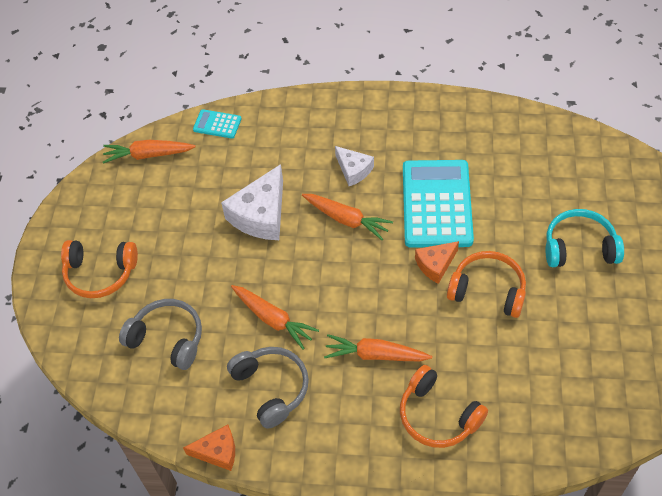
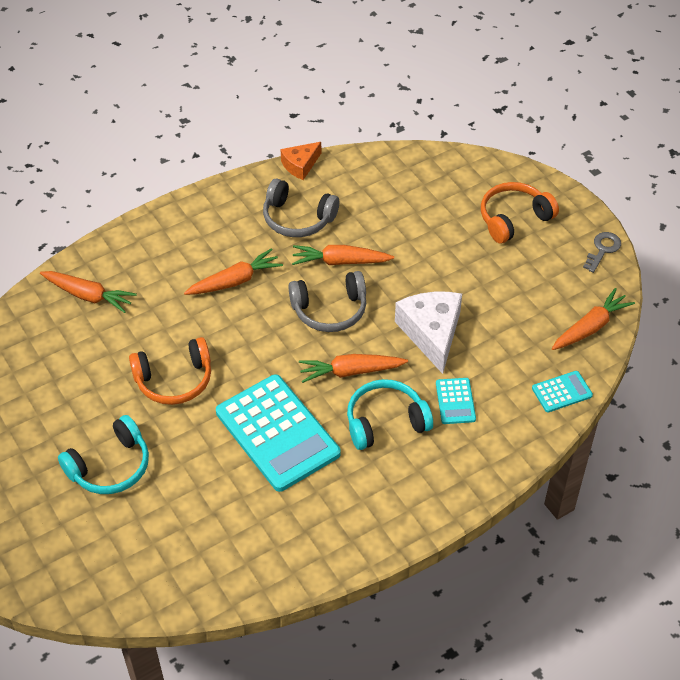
camera: 140 degrees right, 5 degrees down
(69, 206) = (603, 249): none -> grey key
(167, 338) = (409, 207): grey headphones -> grey headphones (330, 310)
(293, 157) = (455, 401): none -> turquoise calculator
(353, 170) = (385, 422): white cheese -> turquoise headphones
(435, 265) = (237, 376): orange cheese -> none
(438, 415) = (153, 267): orange headphones -> none
(516, 420) = (89, 296): none -> orange carrot

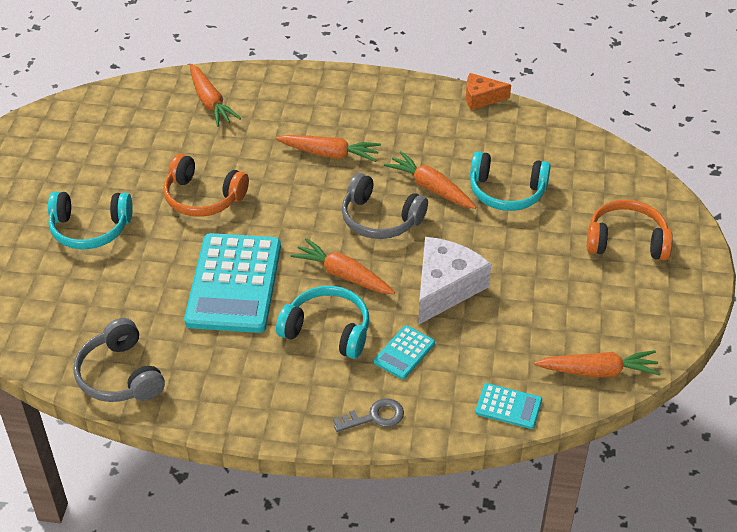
camera: 40 degrees right, 5 degrees down
(297, 218) = (432, 136): grey headphones -> grey headphones (120, 375)
(397, 231) = (506, 192): none -> turquoise headphones
(603, 249) = (686, 315): grey key -> grey key (375, 417)

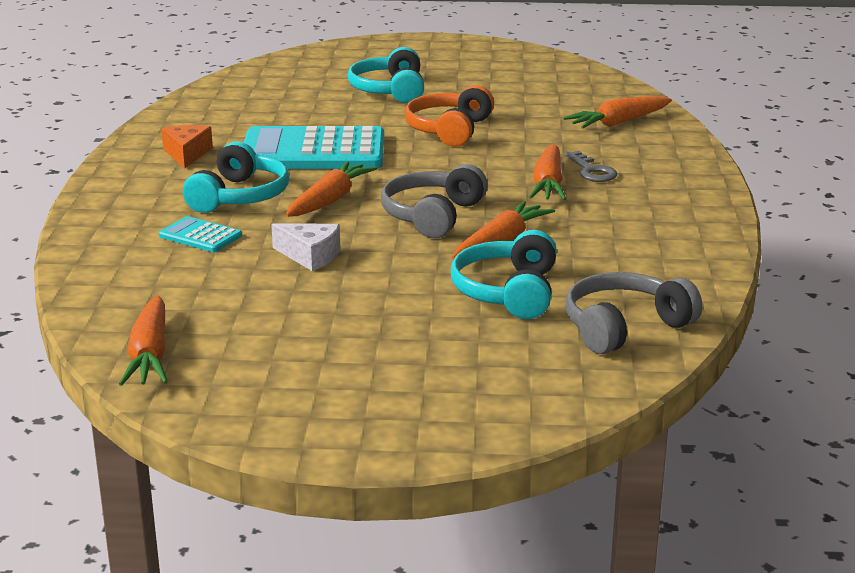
camera: 85 degrees right, 20 degrees down
(120, 375) = (186, 116): grey headphones -> grey headphones (624, 327)
(375, 417) = (105, 224): grey key -> grey key (592, 171)
(445, 287) = (310, 256): white cheese -> white cheese, size x0.58
(481, 98) = (718, 272): orange cheese -> orange cheese (187, 154)
(508, 406) = (101, 296): turquoise calculator -> none
(626, 241) = (418, 382): orange headphones -> none

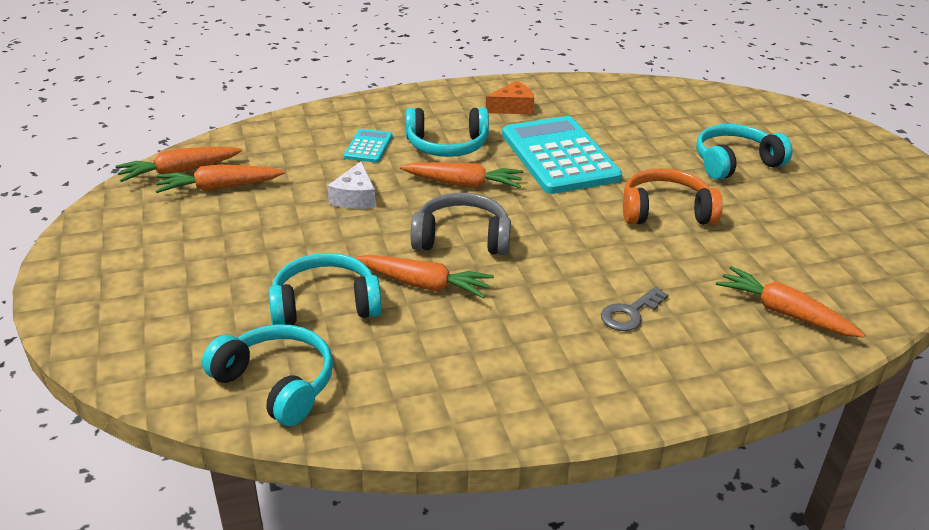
camera: 70 degrees right, 10 degrees up
(548, 184) = (575, 290): orange carrot -> orange carrot (218, 188)
(624, 327) = (277, 383): grey headphones -> turquoise headphones

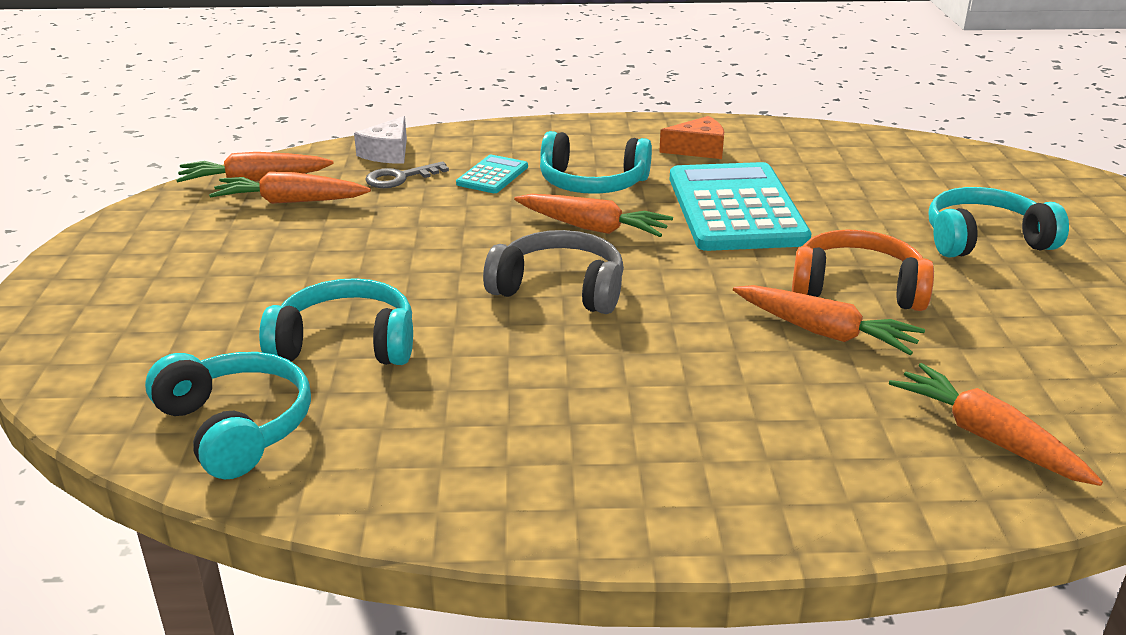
camera: 15 degrees right, 5 degrees down
(355, 197) = (447, 228): white cheese -> white cheese (388, 153)
(424, 284) = (483, 336): orange carrot -> orange carrot (825, 332)
(630, 313) = (751, 407): grey key -> grey key (400, 178)

